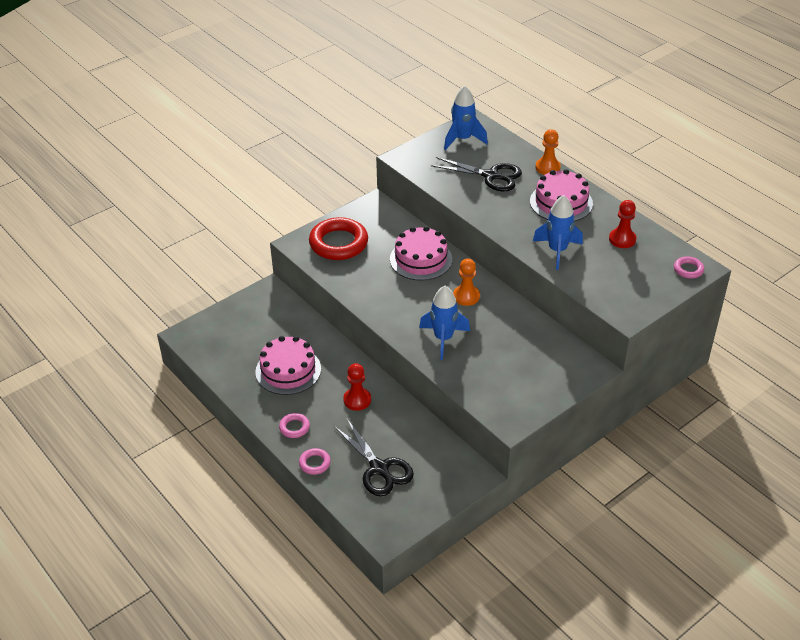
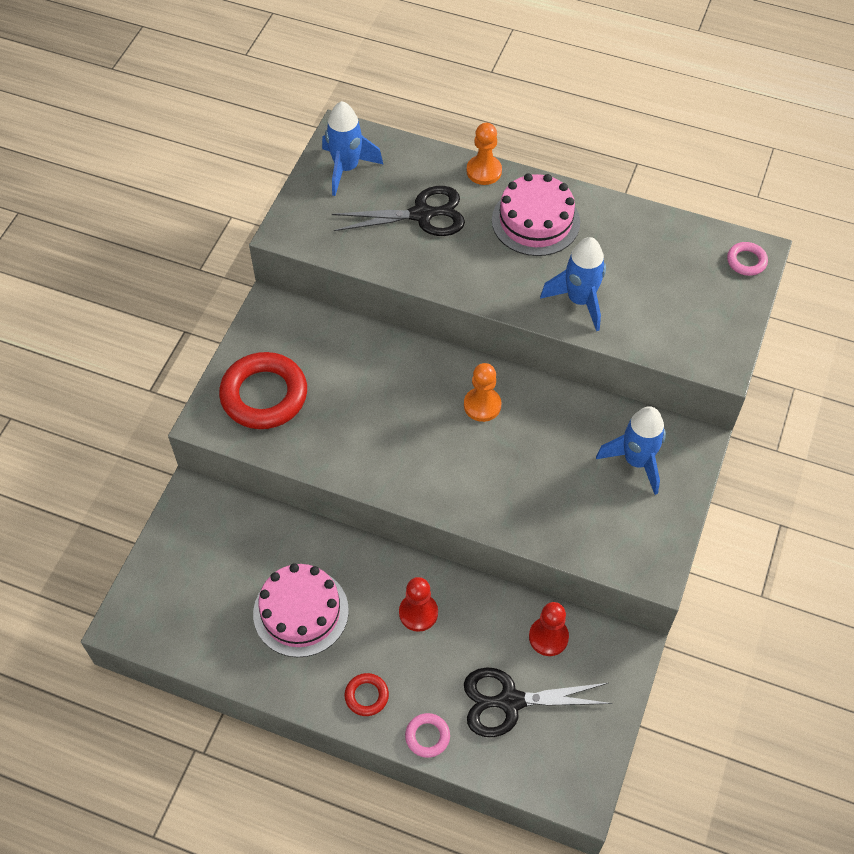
camera: 30 degrees left, 15 degrees up
(294, 427) = (366, 696): pink ring -> red ring
(379, 468) = (510, 701): black scissors -> black scissors turned 150 degrees clockwise
(421, 259) = (388, 372): pink cake -> none
(443, 338) = (496, 485): blue rocket -> blue rocket (636, 461)
(622, 239) = (643, 248): red pawn -> red pawn (548, 637)

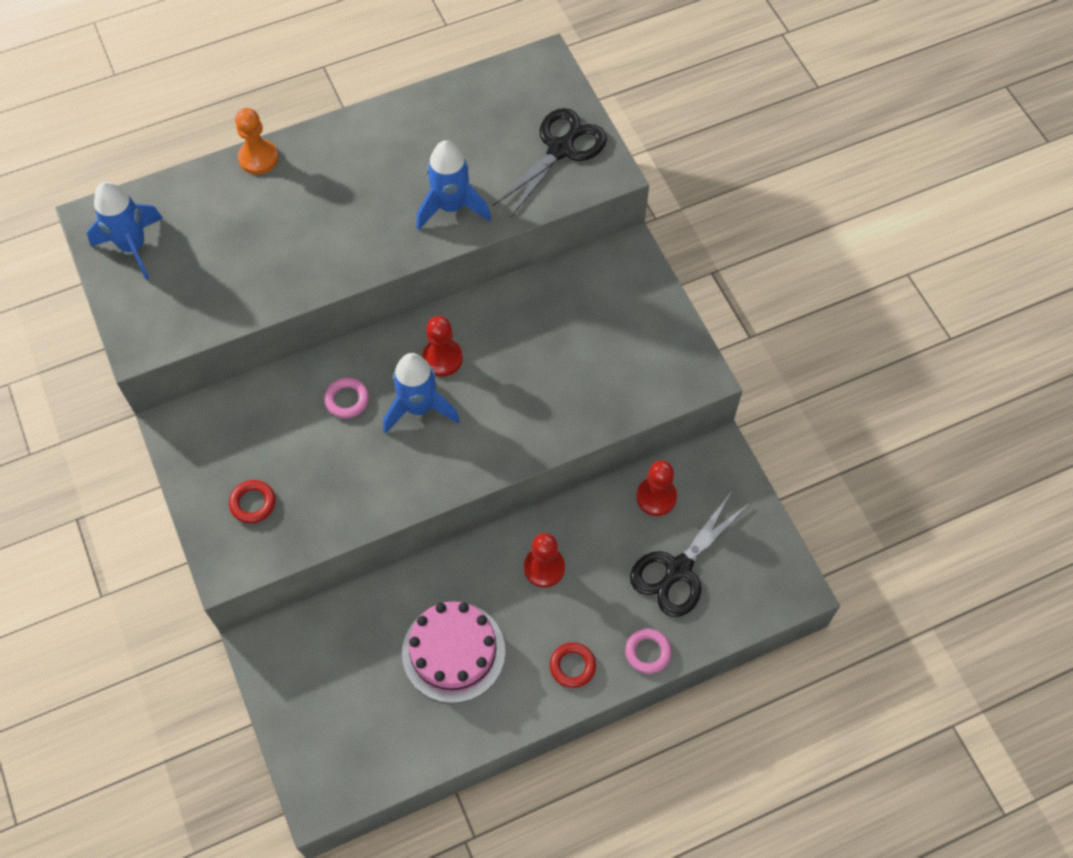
camera: 45 degrees left, 5 degrees up
(264, 395) = (253, 503): red ring -> red ring, size x0.47
(421, 215) = (245, 236): black scissors -> black scissors (560, 149)
(482, 405) = (442, 358): orange pawn -> red pawn
(535, 221) = (347, 168): pink cake -> none
(636, 461) = (602, 304): blue rocket -> blue rocket (419, 408)
(746, 261) = (543, 76): pink ring -> pink ring (347, 400)

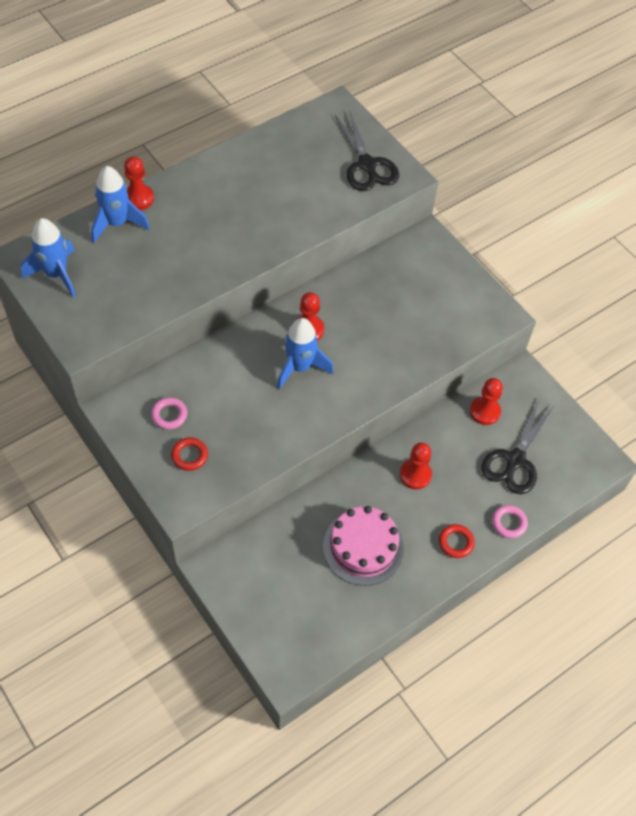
camera: 15 degrees left, 5 degrees down
(258, 158) = (138, 198): orange pawn -> red pawn
(347, 400) = (243, 369): pink ring -> pink ring (169, 415)
(451, 207) = (296, 215): blue rocket -> blue rocket (117, 223)
(560, 149) = (366, 165): black scissors -> black scissors turned 135 degrees clockwise

